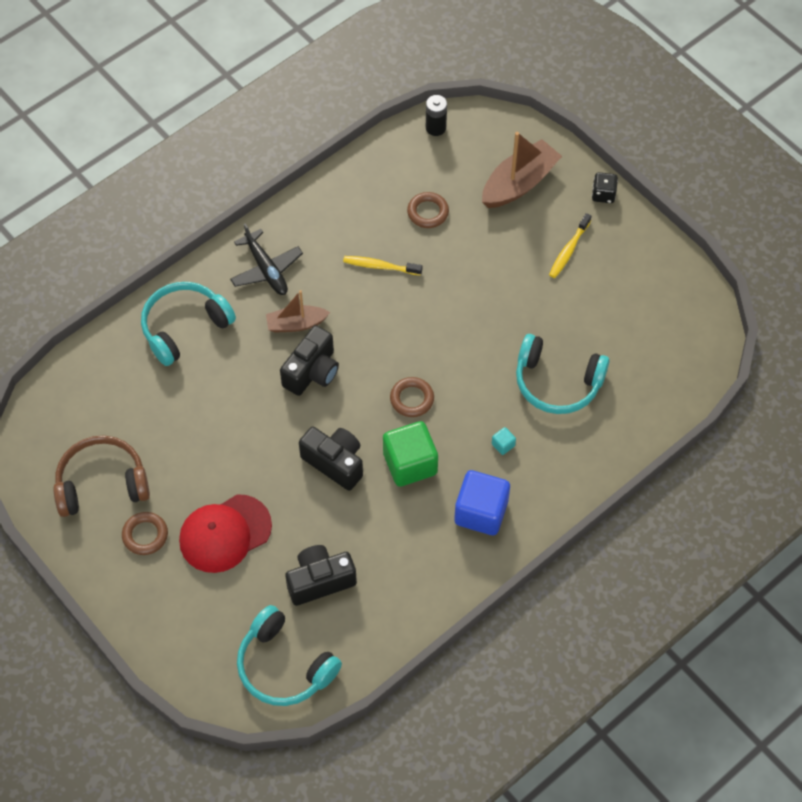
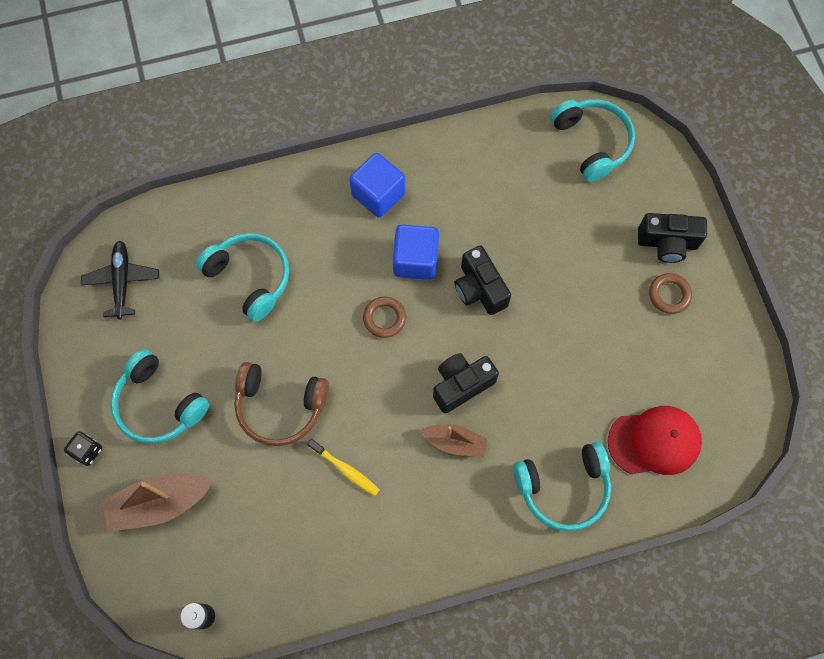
camera: 155 degrees left, 10 degrees up
(102, 483) = (693, 358): brown headphones -> brown headphones (280, 406)
(225, 533) = (600, 267): red cap -> red cap (654, 441)
(266, 269) = (457, 518): black plane -> black plane (122, 281)
(320, 581) = (536, 195): black camera -> black camera (667, 243)
(410, 464) = (415, 260): green cube -> blue cube
(428, 212) = (267, 511): brown ring -> none
(503, 445) = (328, 242): turquoise cube -> none
(568, 250) = (159, 404): yellow toothbrush -> turquoise headphones

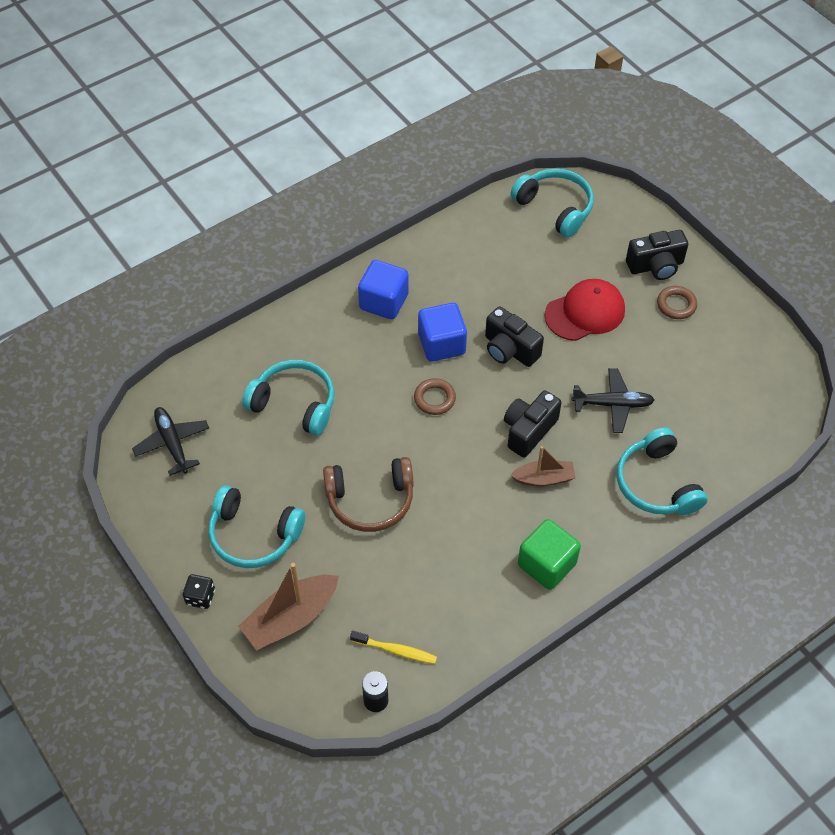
camera: 20 degrees left, 15 degrees down
(345, 469) = (455, 533): yellow toothbrush -> yellow toothbrush (396, 650)
(419, 535) = (546, 564): none -> green cube
(556, 385) = (613, 404): none -> black plane
(563, 487) = (656, 483): turquoise headphones -> turquoise headphones turned 105 degrees clockwise
(654, 441) = (718, 422): red cap -> red cap (585, 312)

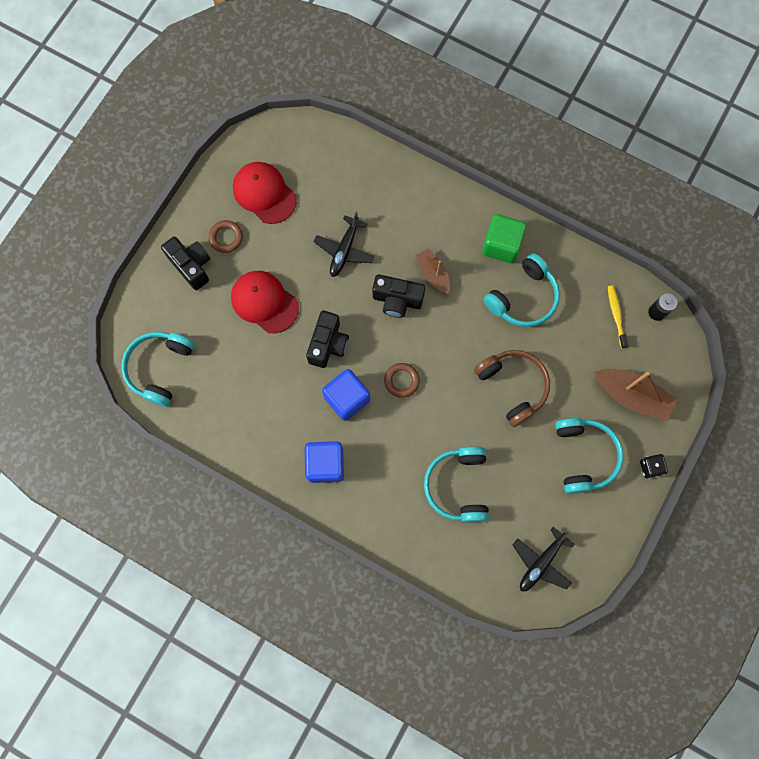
camera: 115 degrees left, 20 degrees up
(613, 404) = (344, 250): black plane -> black plane turned 135 degrees counterclockwise
(656, 483) = (399, 197): turquoise headphones -> turquoise headphones (523, 298)
(716, 356) = (264, 193): none -> red cap

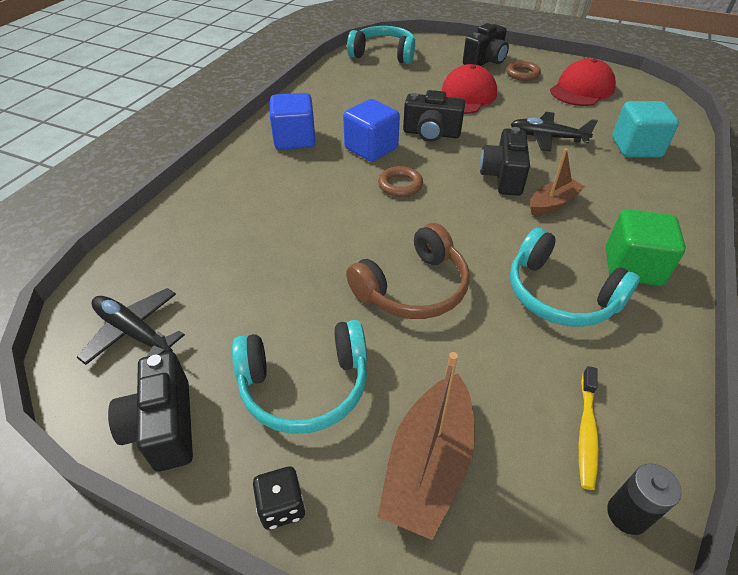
camera: 85 degrees right, 30 degrees down
(366, 187) = (636, 148): none -> turquoise cube
(458, 486) = (263, 239): turquoise headphones -> none
(607, 531) = (164, 426): none -> black camera
(616, 315) = (586, 432): yellow toothbrush -> yellow toothbrush turned 120 degrees clockwise

